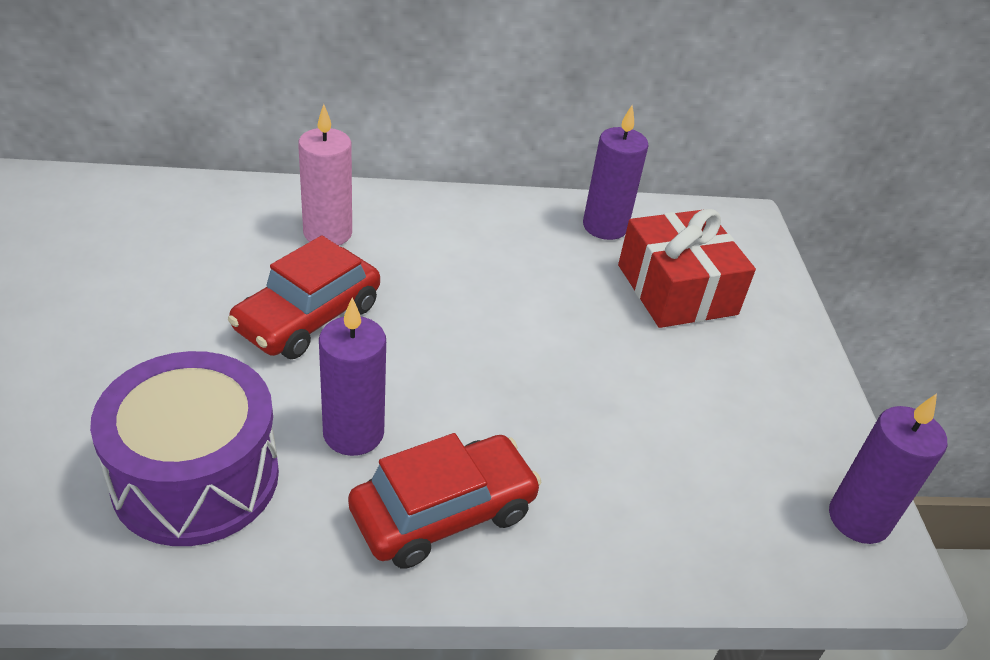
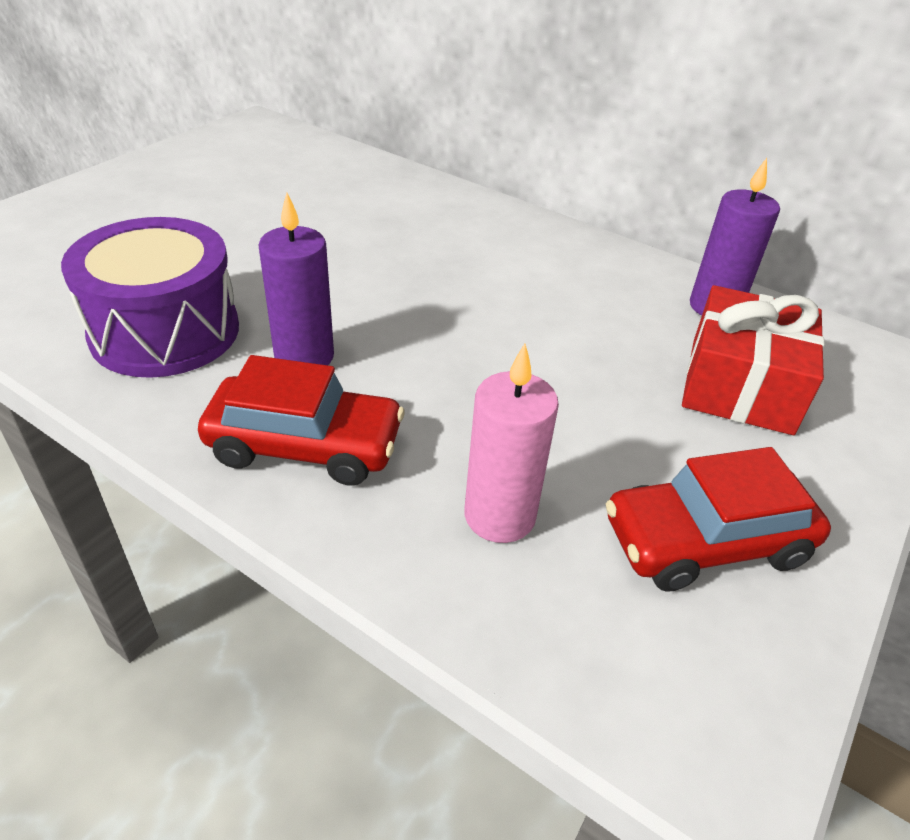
camera: 40 degrees right, 0 degrees up
(308, 317) = (363, 269): red car -> red car (706, 541)
(327, 233) = (445, 223): pink candle -> pink candle (499, 516)
(858, 519) = (742, 699): purple candle -> none

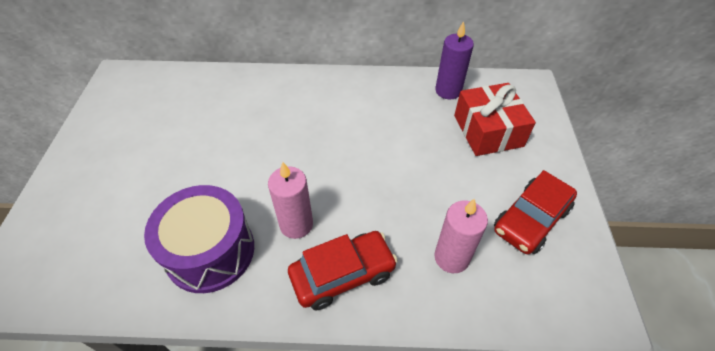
camera: 30 degrees left, 10 degrees up
(304, 357) = (296, 224): purple candle -> pink candle

